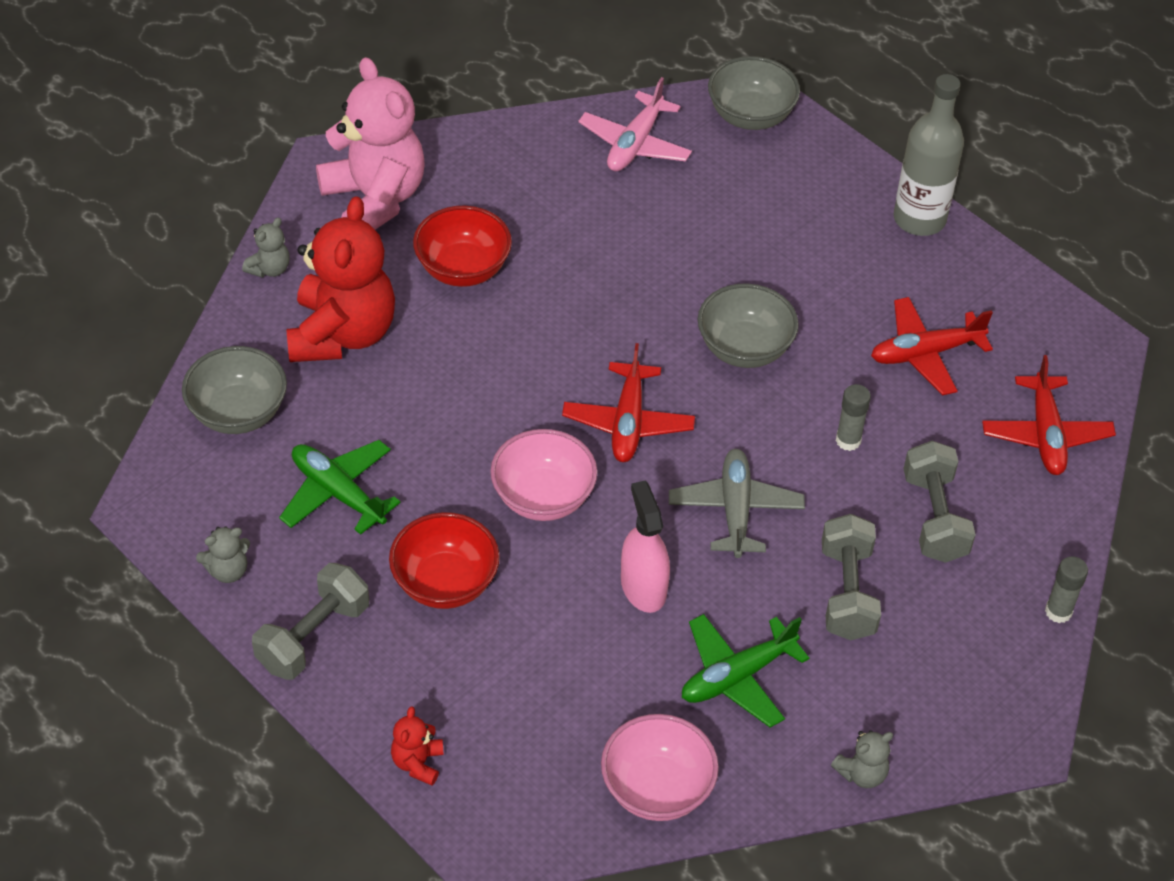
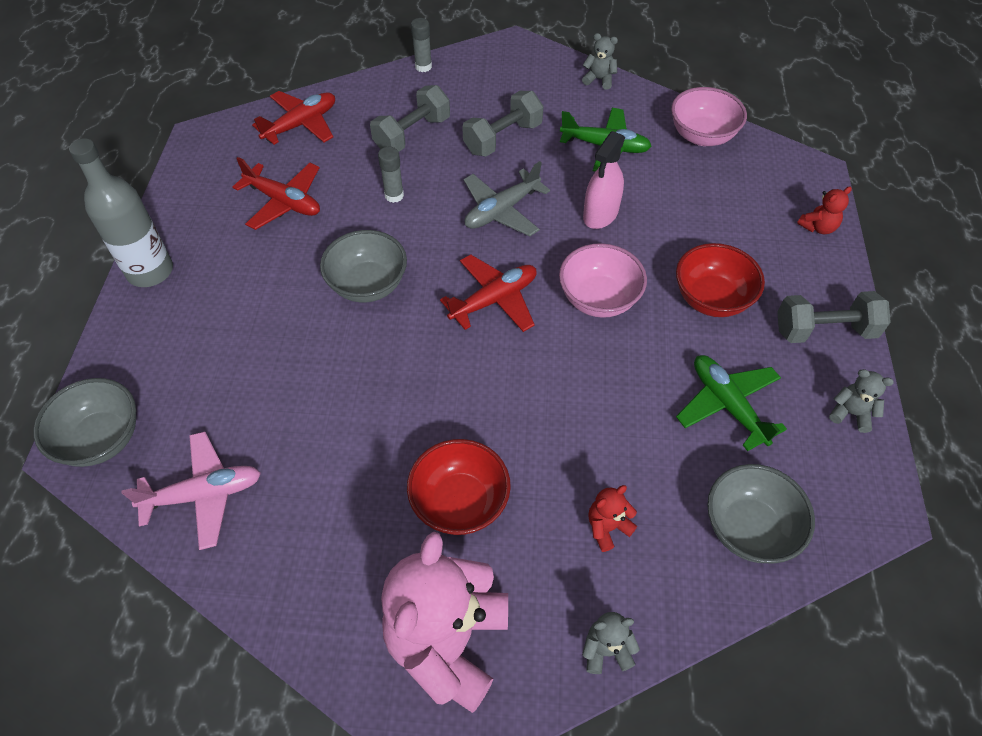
camera: 130 degrees left, 5 degrees up
(338, 493) = (727, 405): green plane -> green plane turned 150 degrees clockwise
(342, 334) = (607, 527): red teddy bear -> red teddy bear, size x0.41

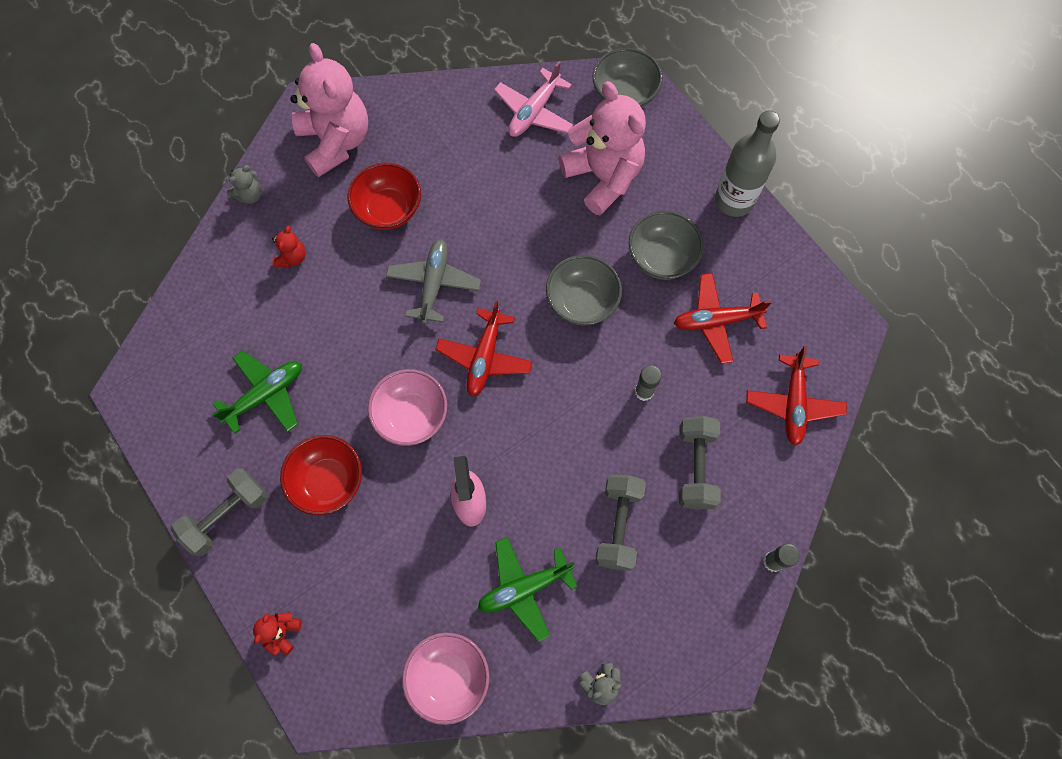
camera: 140 degrees right, 15 degrees up
(224, 373) = (603, 177): none -> pink teddy bear
(502, 210) = (549, 443): grey plane -> grey plane (434, 284)
(727, 405) = (265, 395): green plane -> green plane turned 60 degrees counterclockwise
(749, 528) = (207, 317): grey bowl -> grey bowl (661, 257)
(850, 413) = (176, 452): grey teddy bear -> none

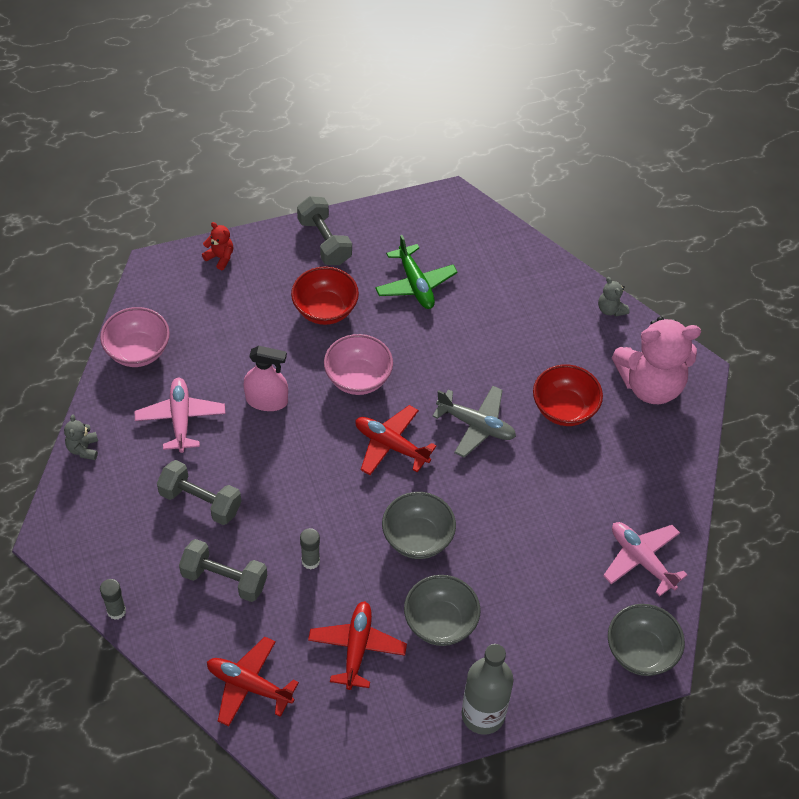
camera: 105 degrees right, 15 degrees down
(292, 257) = (538, 327): red teddy bear -> none
(524, 588) = (180, 419): green plane -> pink plane
(603, 177) = (547, 599): pink teddy bear -> none

